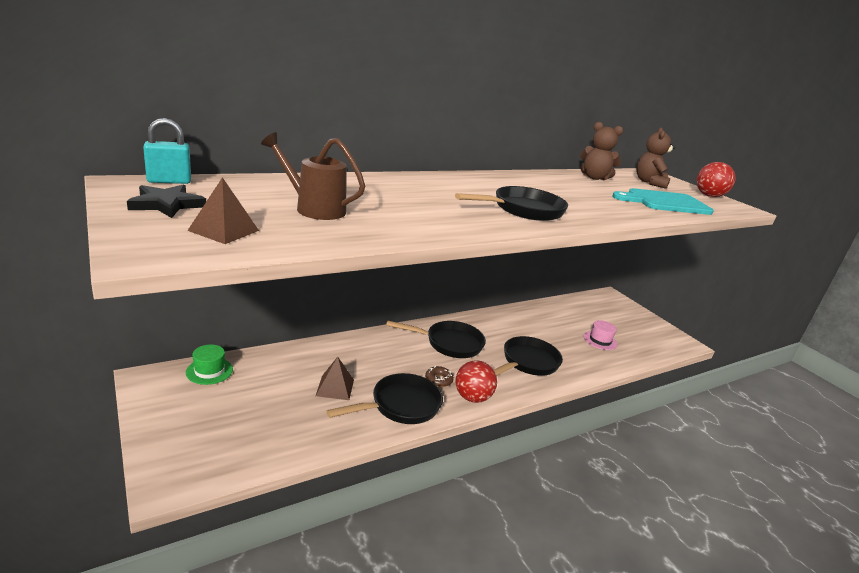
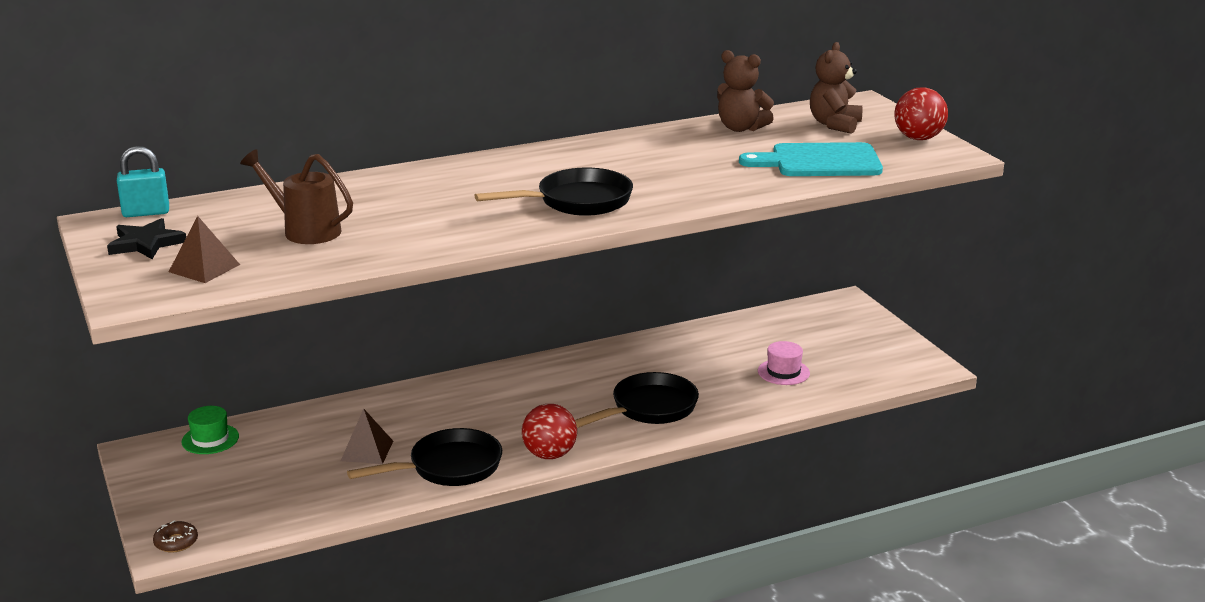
camera: 10 degrees right, 0 degrees up
(438, 380) = (509, 436): brown donut -> brown donut (176, 542)
(449, 343) = (540, 390): black pan -> none

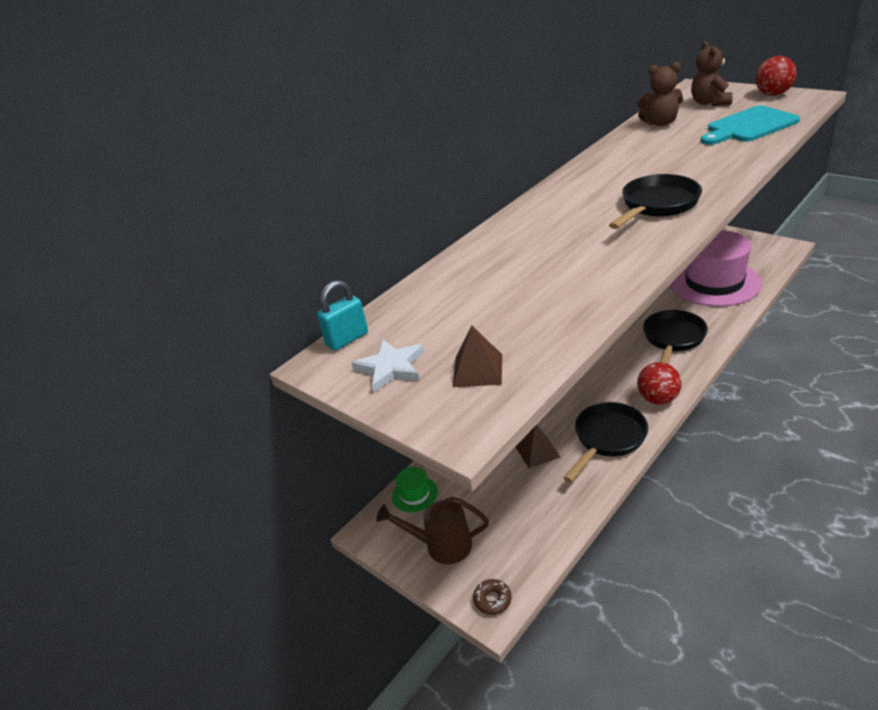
camera: 20 degrees left, 10 degrees up
(146, 243) = (391, 368): black star -> white star
(305, 230) = (503, 303): brown watering can -> brown watering can (441, 545)
(783, 372) = (714, 282): pink hat -> pink hat, size x2.44

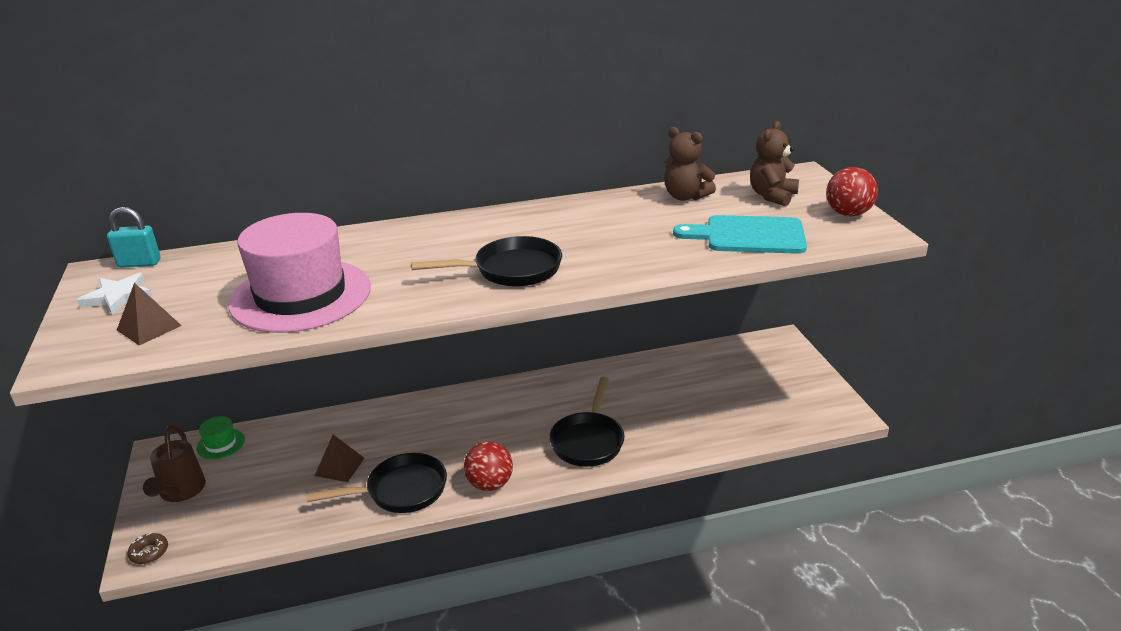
camera: 30 degrees right, 5 degrees down
(441, 545) = (180, 492): brown watering can -> brown watering can turned 135 degrees counterclockwise
(673, 339) = (588, 441): black pan -> black pan turned 135 degrees clockwise
(714, 282) = (714, 410): pink hat -> pink hat (301, 295)

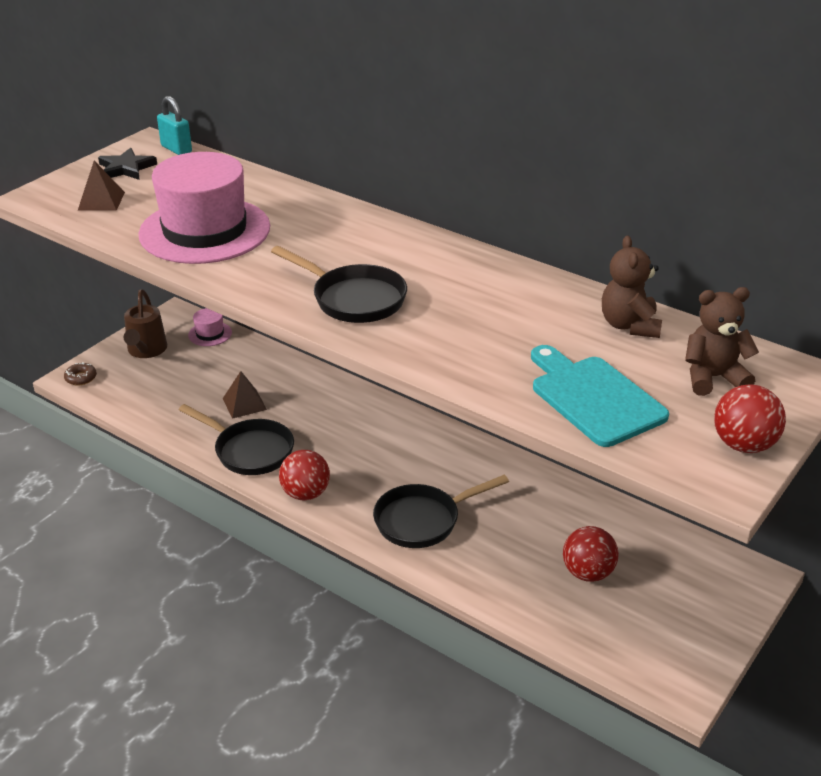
camera: 50 degrees right, 5 degrees up
(118, 297) = (126, 168): white star -> black star
(180, 492) = (146, 351): brown watering can -> brown watering can turned 45 degrees counterclockwise
(220, 444) = (210, 334): green hat -> pink hat
(715, 397) = (588, 573): none -> red ball

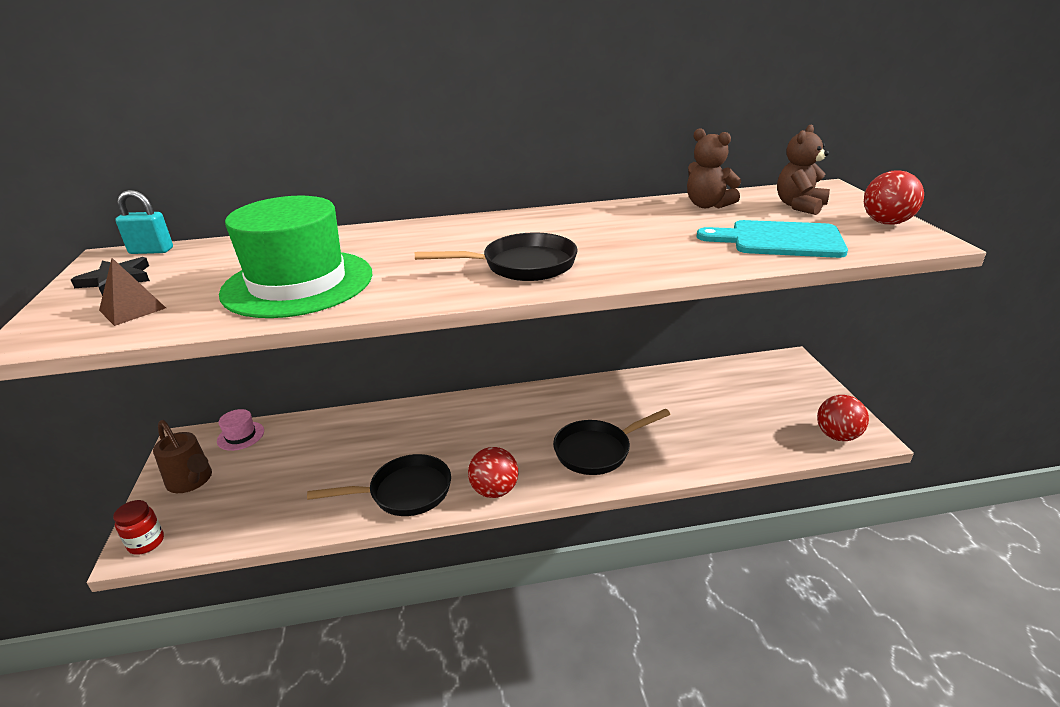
camera: 45 degrees left, 5 degrees down
(81, 378) = (146, 542): brown donut -> red jar
(204, 231) = (298, 283): pink hat -> green hat
(244, 404) = (348, 464): brown pyramid -> none
(423, 520) = (597, 451): black pan -> black pan turned 45 degrees clockwise
(588, 573) = (727, 413): red ball -> red ball (837, 436)

